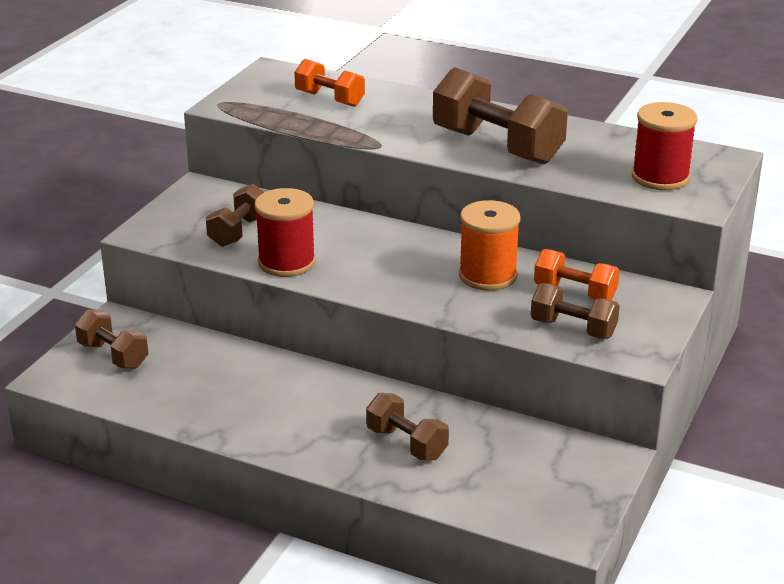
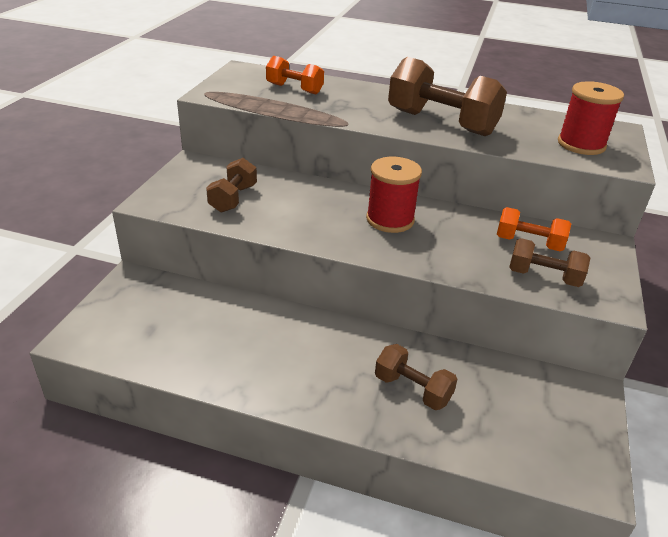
camera: 10 degrees left, 5 degrees up
(113, 355) = (131, 313): brown dumbbell -> none
(286, 262) = (280, 225): red spool -> red spool (390, 220)
(487, 276) = (452, 230): orange spool -> none

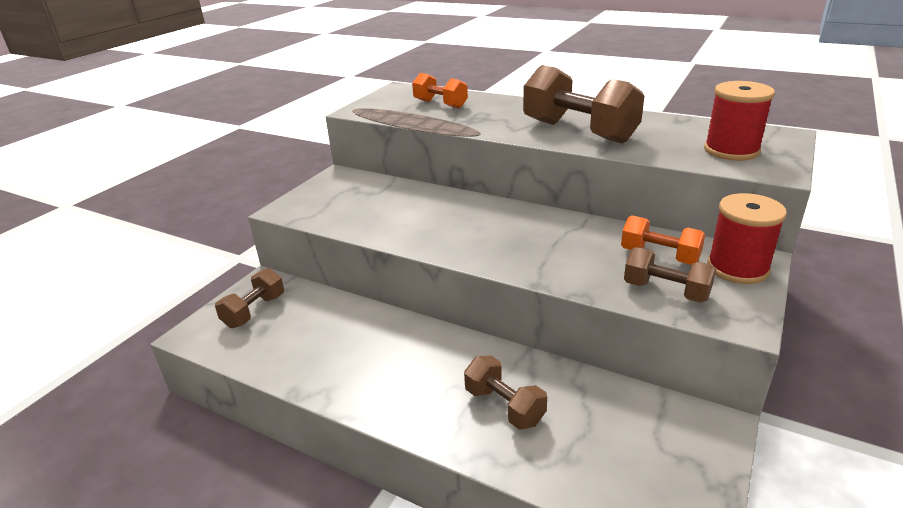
camera: 15 degrees right, 5 degrees down
(233, 198) = (362, 207): brown dumbbell -> brown dumbbell (254, 311)
(390, 220) = (512, 229): red spool -> red spool (737, 268)

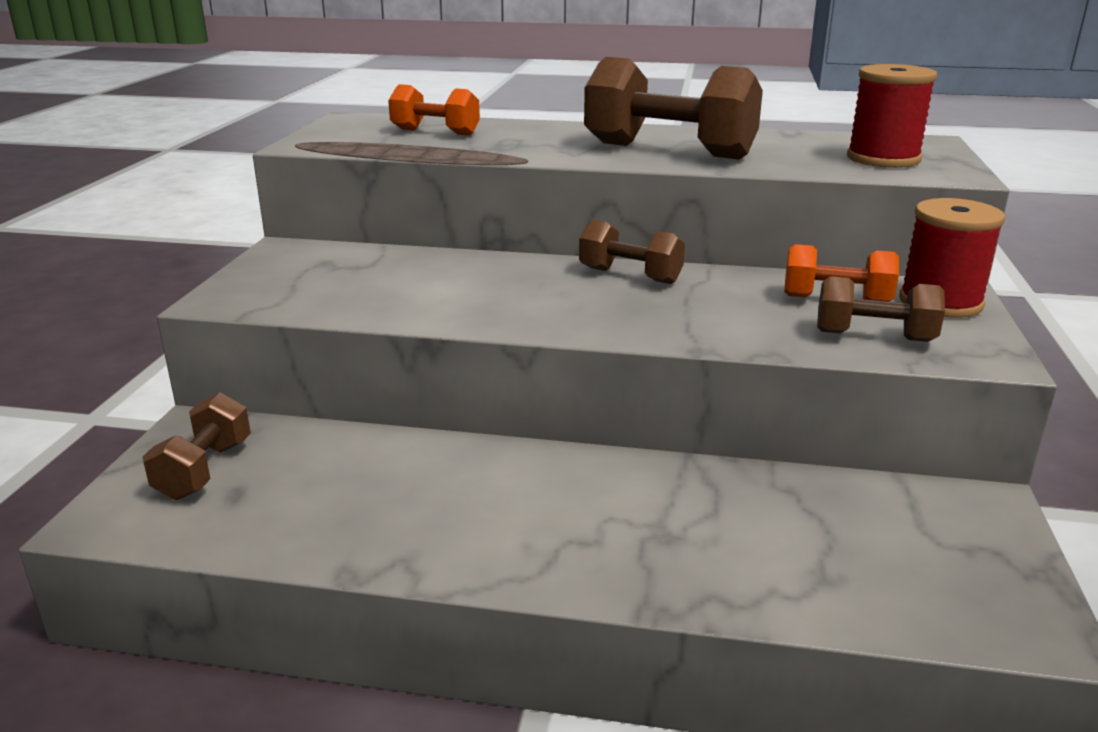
camera: 20 degrees left, 5 degrees down
(504, 406) = (698, 531): brown dumbbell -> brown dumbbell (630, 276)

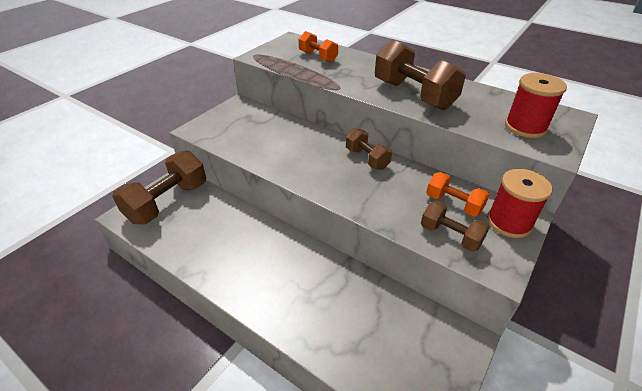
camera: 25 degrees right, 15 degrees up
(204, 470) = (167, 202): brown dumbbell -> brown dumbbell, size x1.78

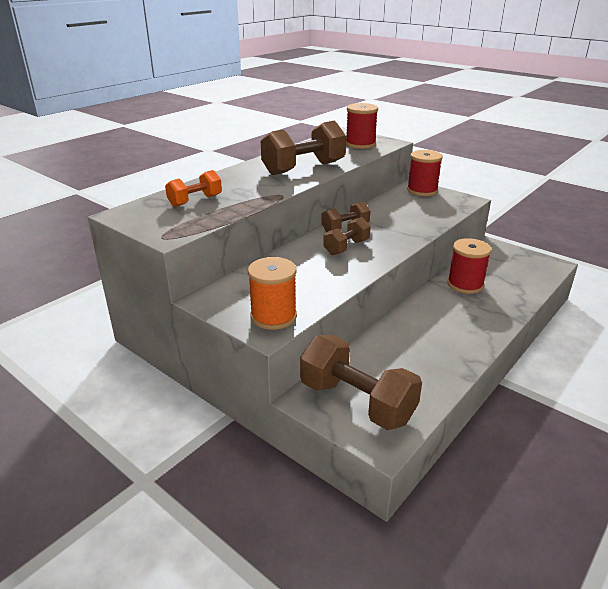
camera: 85 degrees left, 10 degrees down
(212, 130) = (273, 316): none -> orange spool
(344, 289) = (465, 284): none -> red spool
(450, 236) = (440, 209): brown dumbbell -> brown dumbbell (346, 247)
(453, 204) = (405, 203): orange dumbbell -> none

